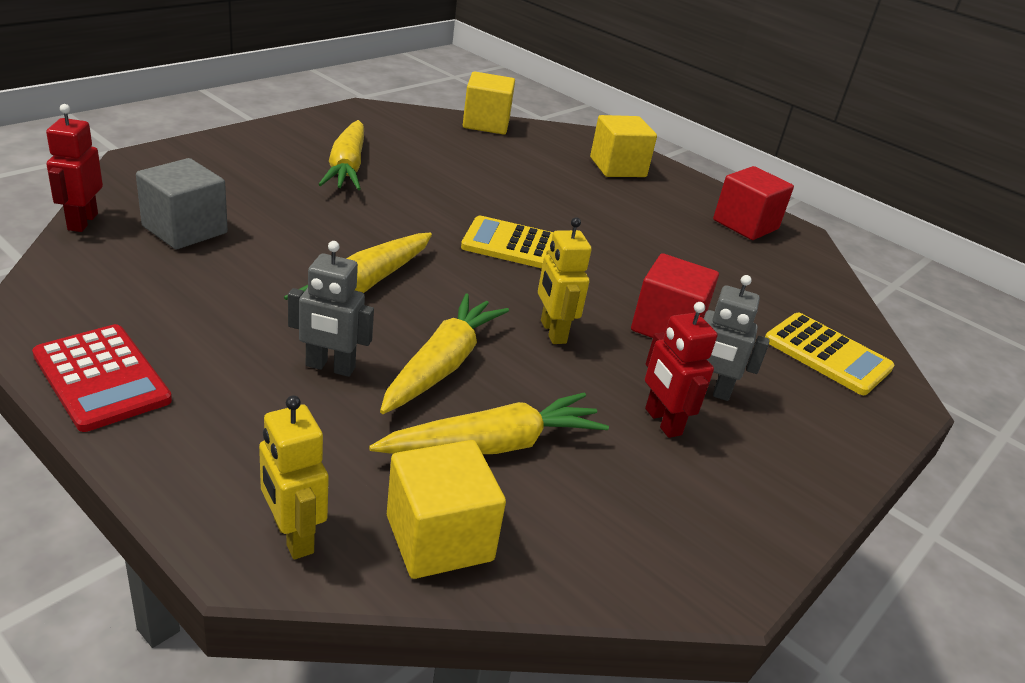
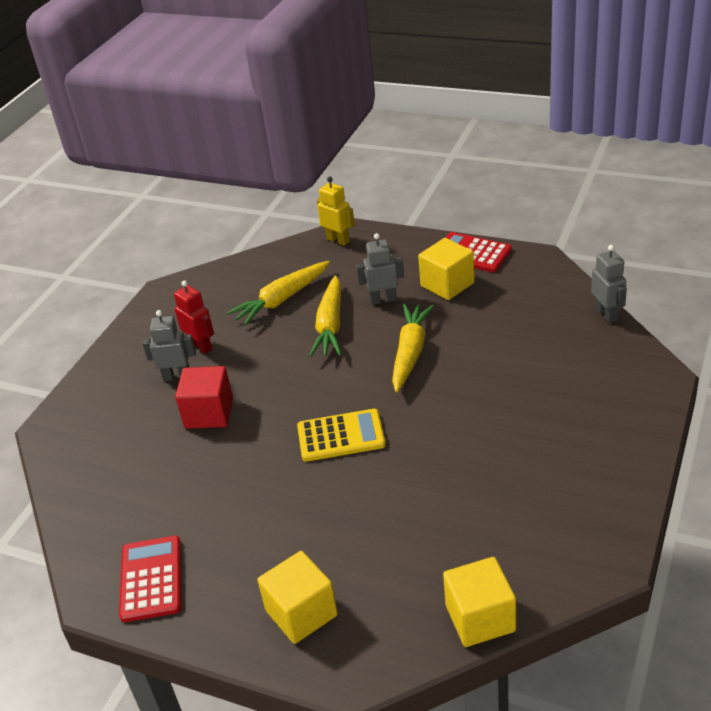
camera: 170 degrees right, 5 degrees up
(82, 222) = (606, 314): red robot -> grey robot
(185, 230) = (550, 338): grey cube -> none
(347, 167) = (530, 455): yellow carrot -> none
(439, 538) = (284, 260): yellow cube -> yellow cube (447, 284)
(552, 332) = (281, 373): yellow robot -> none
(745, 224) = (151, 579): red cube -> red calculator
(827, 354) = (93, 442): yellow calculator -> none

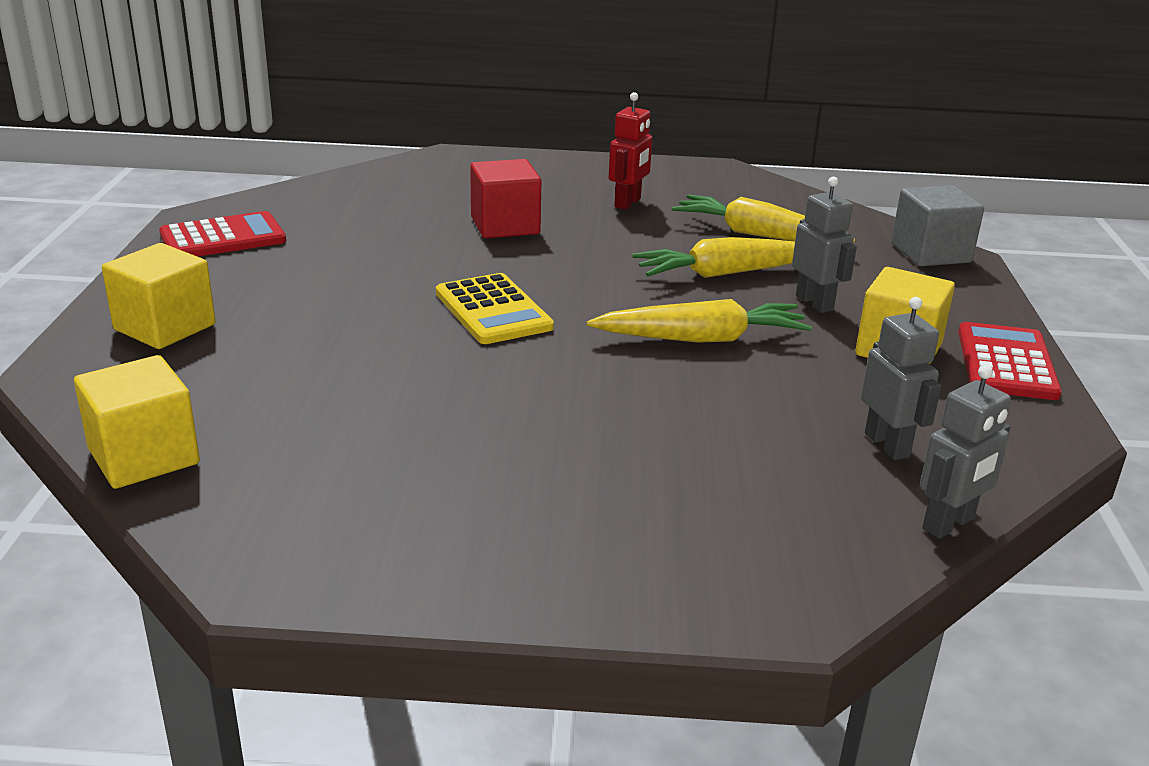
camera: 65 degrees right, 10 degrees down
(177, 376) = (564, 199): grey robot -> grey robot (887, 445)
(338, 240) = (930, 253): yellow robot -> grey cube

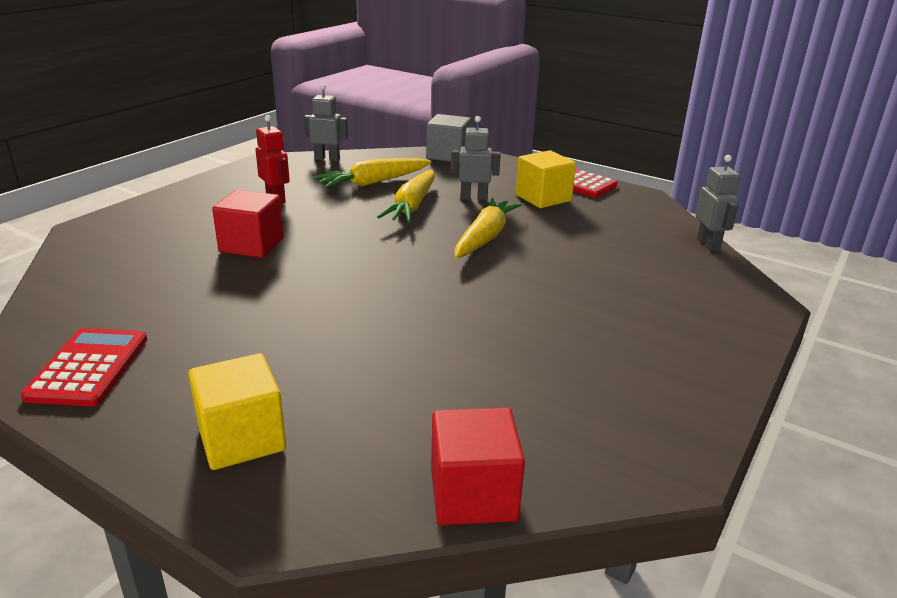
camera: 60 degrees left, 0 degrees up
(144, 457) = (473, 494): yellow cube -> red cube
(493, 310) = (380, 286): yellow calculator -> none
(887, 445) = (633, 232): grey robot -> grey robot (327, 159)

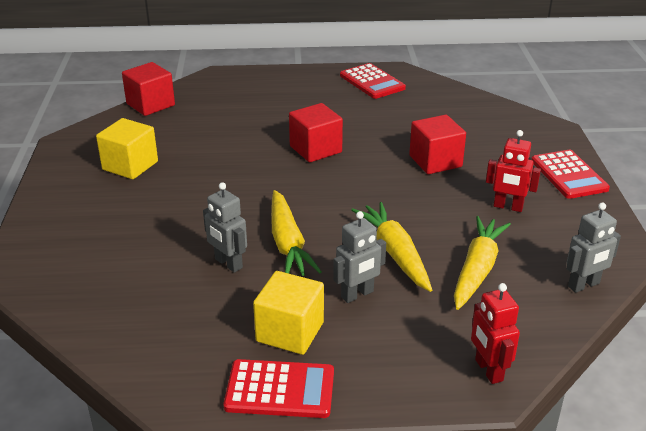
camera: 145 degrees right, 5 degrees up
(181, 198) = (569, 175): none -> red calculator
(242, 438) = (264, 87): yellow cube -> yellow cube (130, 165)
(338, 302) = (315, 149): none -> red cube
(448, 155) = (488, 370): grey cube -> red robot
(708, 244) = (74, 332): grey robot -> grey robot (228, 263)

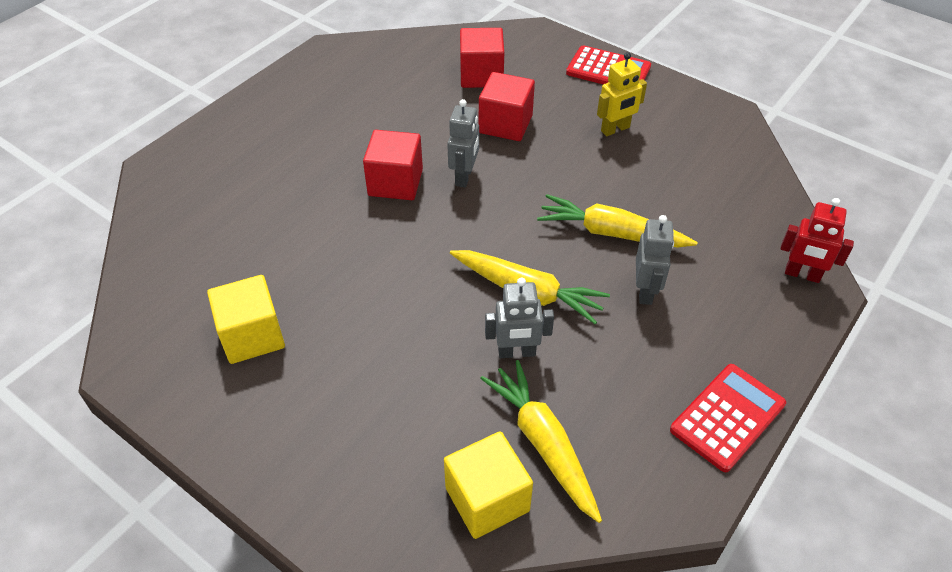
camera: 50 degrees left, 15 degrees up
(150, 104) = (143, 252): red cube -> red cube (481, 75)
(290, 332) = (657, 366): yellow cube -> yellow cube (487, 499)
(372, 82) = (325, 75): red calculator -> none
(477, 269) = (679, 200): yellow carrot -> yellow carrot (543, 444)
(508, 207) = (615, 129): red robot -> yellow robot
(584, 285) = (749, 159): grey robot -> grey robot (464, 176)

